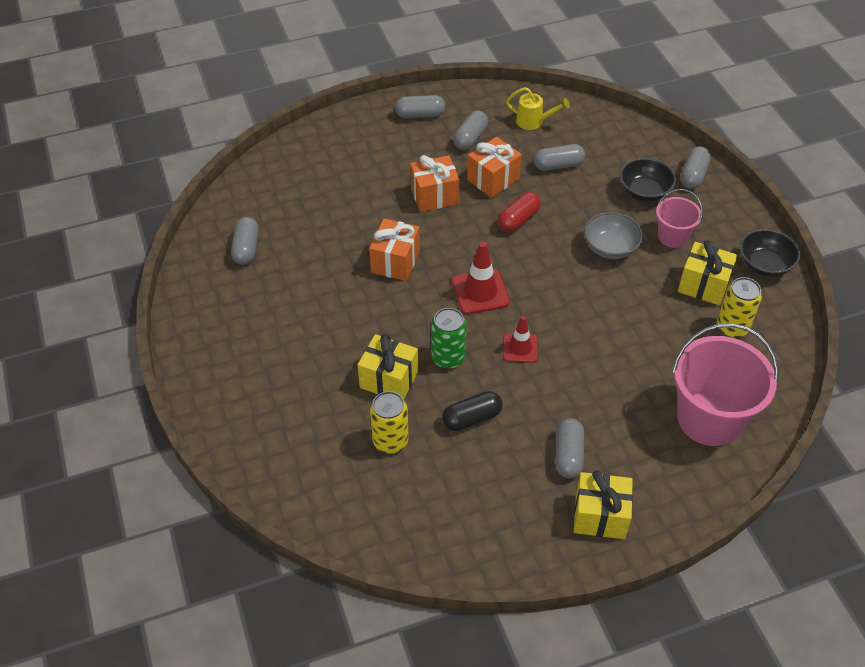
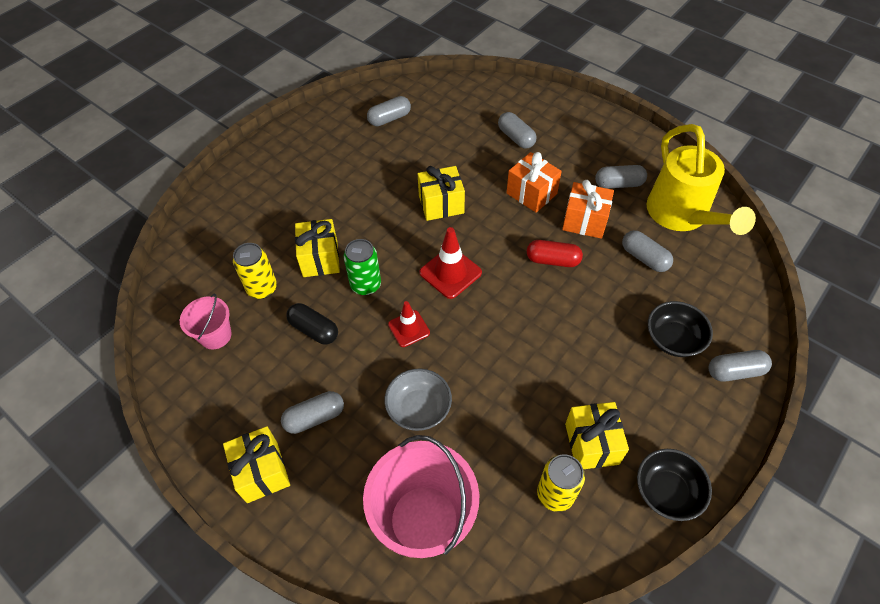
camera: 60 degrees right, 5 degrees up
(395, 262) = (441, 204): orange gift -> yellow gift
(420, 115) = (614, 141): grey capsule -> grey capsule (516, 138)
(533, 122) = (681, 216): yellow watering can -> yellow watering can, size x2.19
(610, 247) = (577, 343): grey bowl -> grey bowl (419, 408)
(672, 237) = (634, 389): pink bucket -> pink bucket (215, 335)

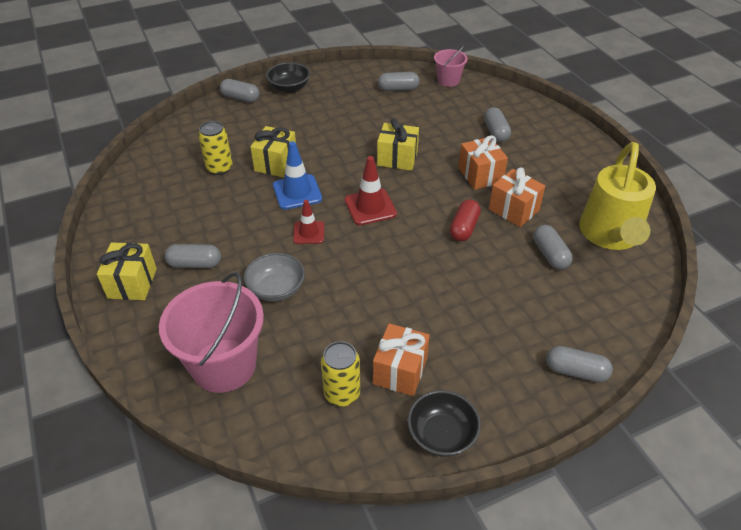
camera: 25 degrees right, 10 degrees down
(215, 335) = (165, 186): pink bucket -> pink bucket (448, 80)
(314, 330) = (237, 207): black capsule -> none
(366, 285) = (297, 192): green can -> blue traffic cone
(552, 260) = (464, 228): red capsule -> red capsule turned 75 degrees clockwise
(591, 444) = (400, 371): yellow gift -> orange gift
(618, 184) = (566, 193): grey capsule -> grey capsule (240, 98)
(673, 339) = (533, 324): black bowl -> black bowl (289, 88)

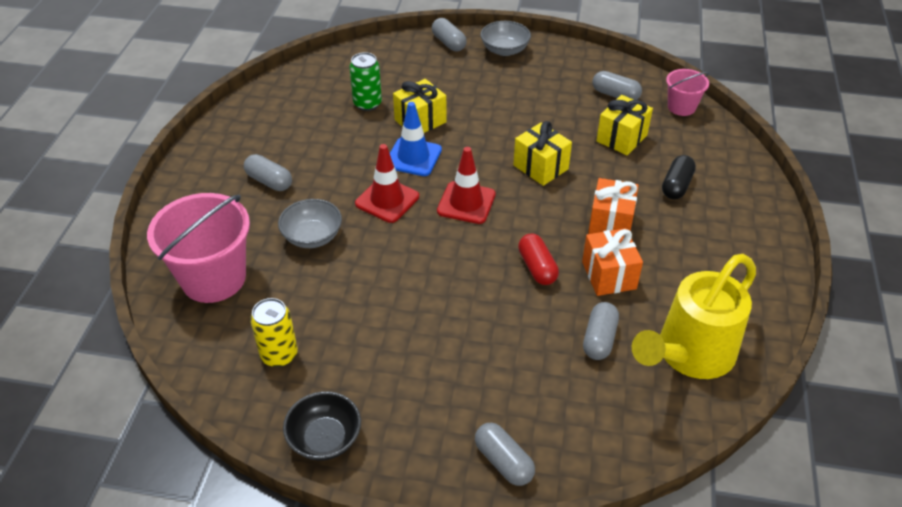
camera: 35 degrees right, 0 degrees up
(132, 283) = (209, 174): yellow gift -> yellow gift (621, 138)
(219, 168) = (367, 104): yellow can -> green can
(289, 88) = (504, 50): black bowl -> grey bowl
(308, 233) = (387, 200): red traffic cone -> red traffic cone, size x1.51
(400, 371) = (344, 365): orange gift -> none
(464, 228) = (537, 268): red capsule -> red capsule turned 75 degrees counterclockwise
(496, 132) = (676, 186): grey capsule -> black capsule

